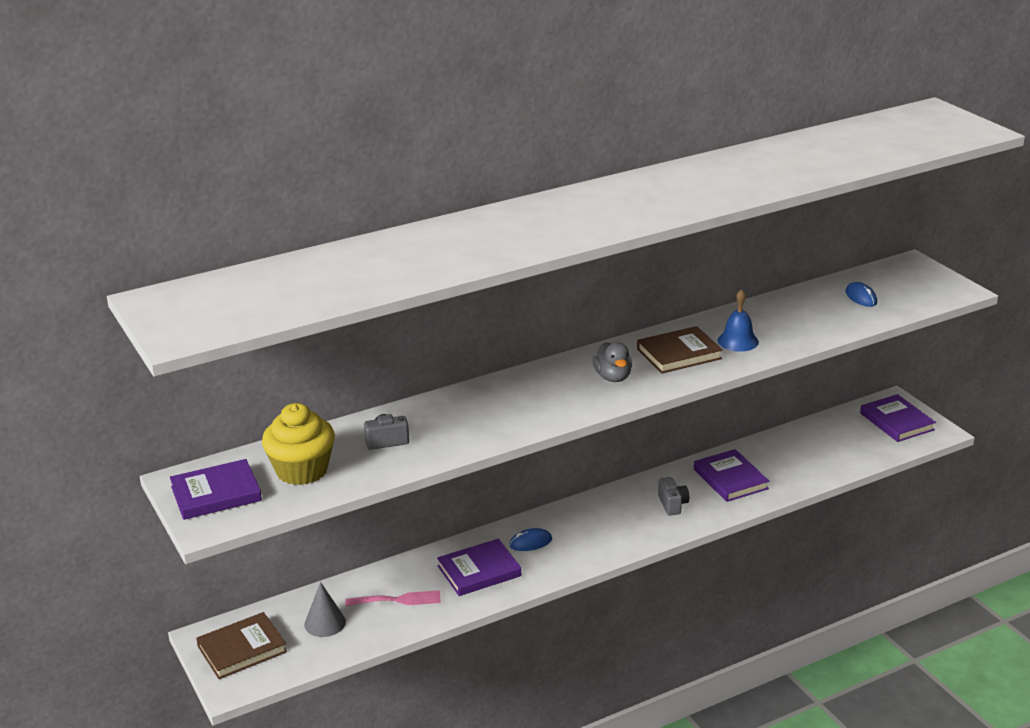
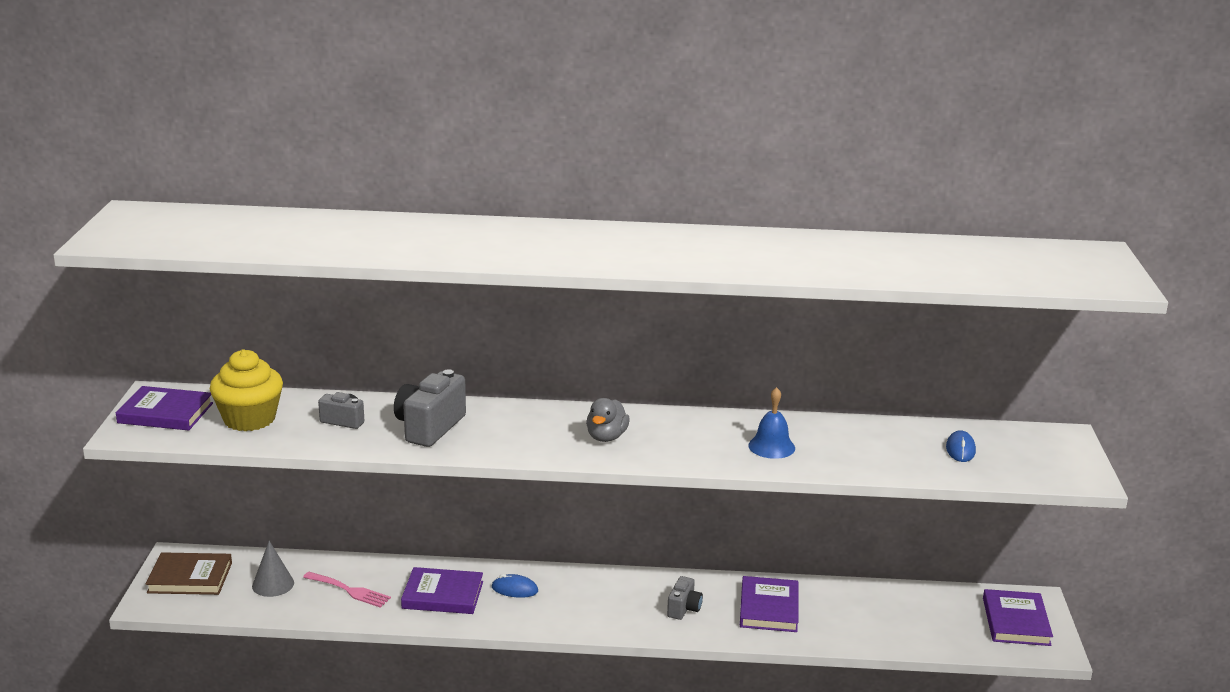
camera: 30 degrees right, 5 degrees down
(466, 420) = (429, 427): none -> grey camera
(679, 354) = (697, 438): brown book -> none

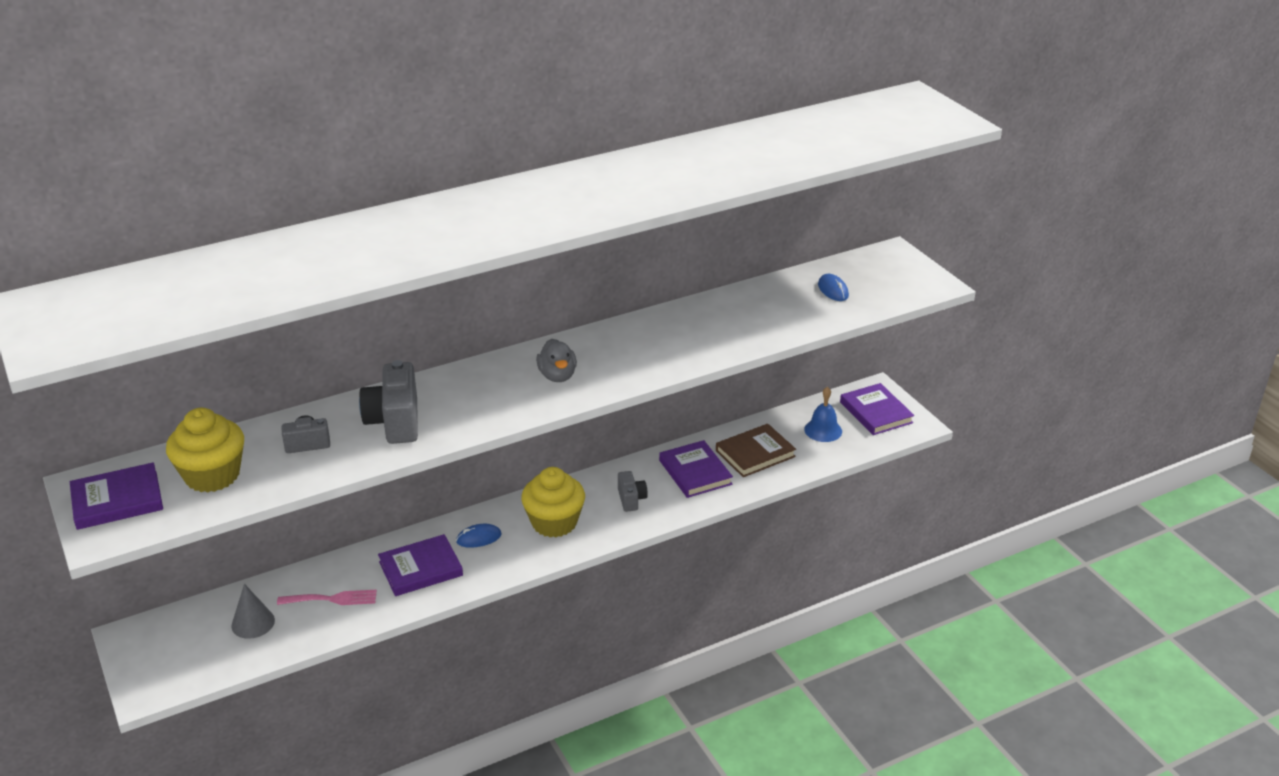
camera: 30 degrees left, 10 degrees up
(190, 577) = (163, 650): brown book -> brown book (755, 453)
(593, 602) = (554, 522): none -> yellow cupcake
(771, 446) = (695, 337): blue bell -> blue bell (823, 430)

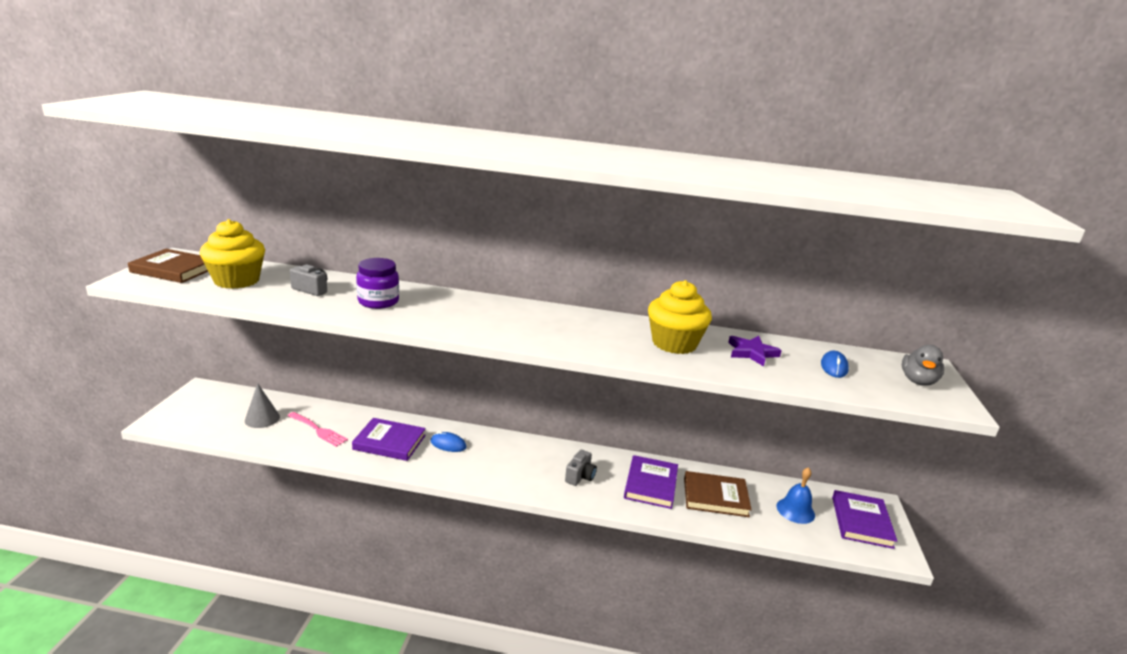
camera: 35 degrees right, 10 degrees down
(117, 500) = (174, 270): purple book -> brown book
(395, 422) = (378, 301): grey camera -> purple jar
(554, 522) = (508, 462): yellow cupcake -> yellow cupcake (674, 343)
(557, 376) = (523, 324): grey duck -> grey duck (918, 381)
(764, 307) = (752, 353): none -> purple star

